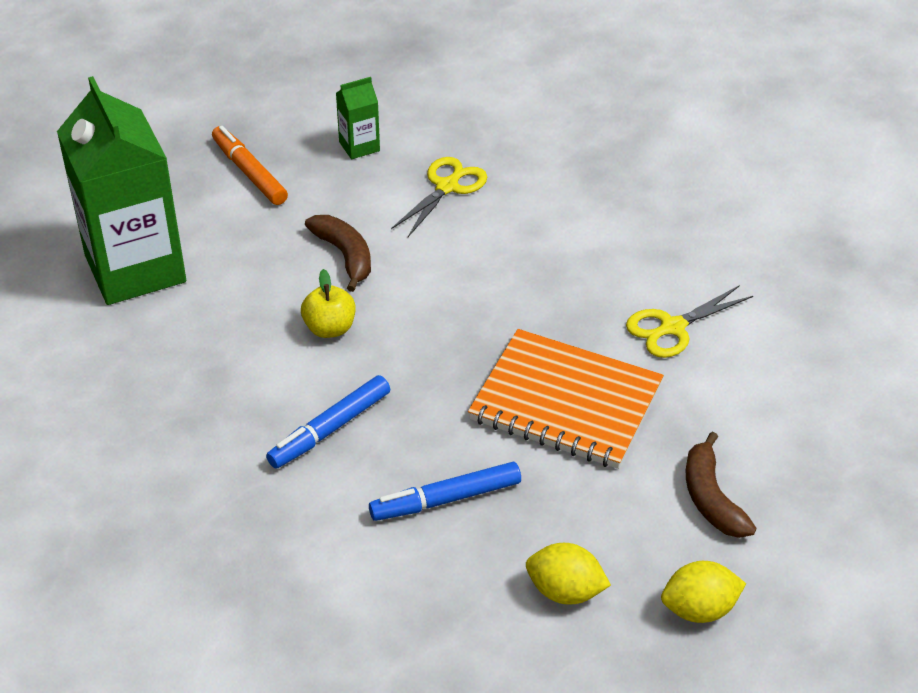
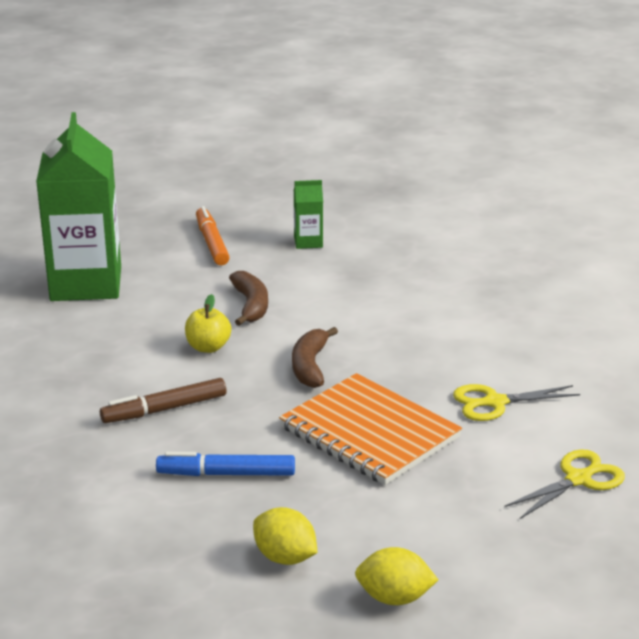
camera: 20 degrees right, 15 degrees down
(330, 429) = (164, 409): blue marker -> brown marker
(447, 187) = (362, 278): yellow scissors -> yellow scissors (578, 479)
(711, 498) = (455, 524): brown banana -> brown banana (310, 366)

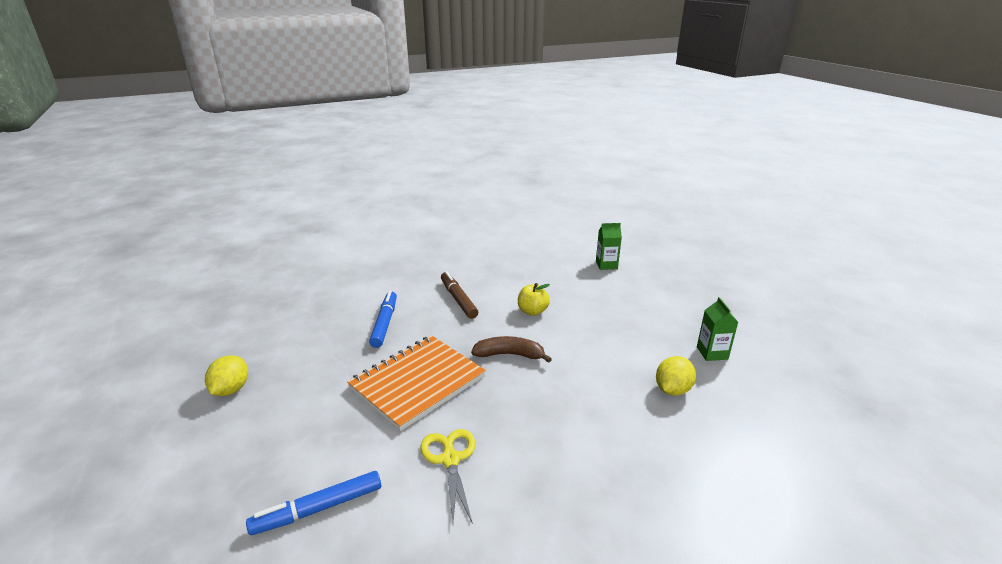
camera: 90 degrees right, 0 degrees up
(86, 284) = (606, 265): green carton -> green carton, size x0.42
(212, 243) = (686, 307): orange marker -> none
(251, 305) = (594, 327): brown banana -> none
(285, 557) = (294, 346): yellow lemon -> yellow lemon (672, 390)
(578, 479) = (318, 509): yellow scissors -> blue marker

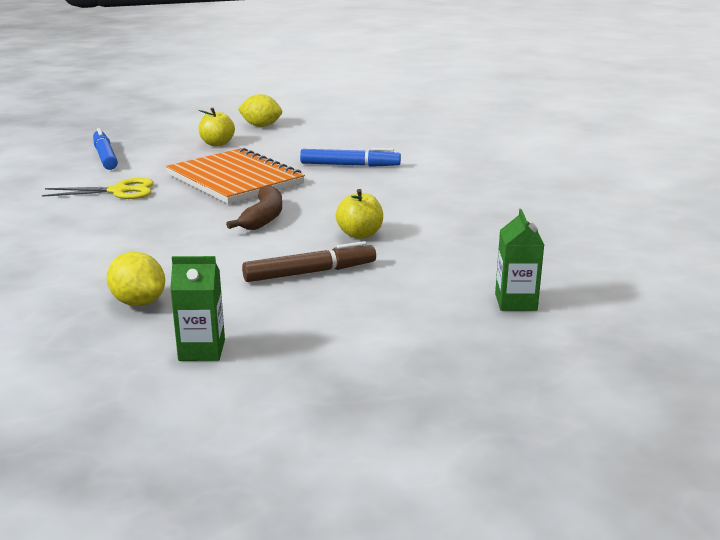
camera: 95 degrees right, 5 degrees down
(292, 414) = (217, 144): none -> yellow apple
(458, 299) = (398, 196): brown marker -> brown marker (310, 272)

